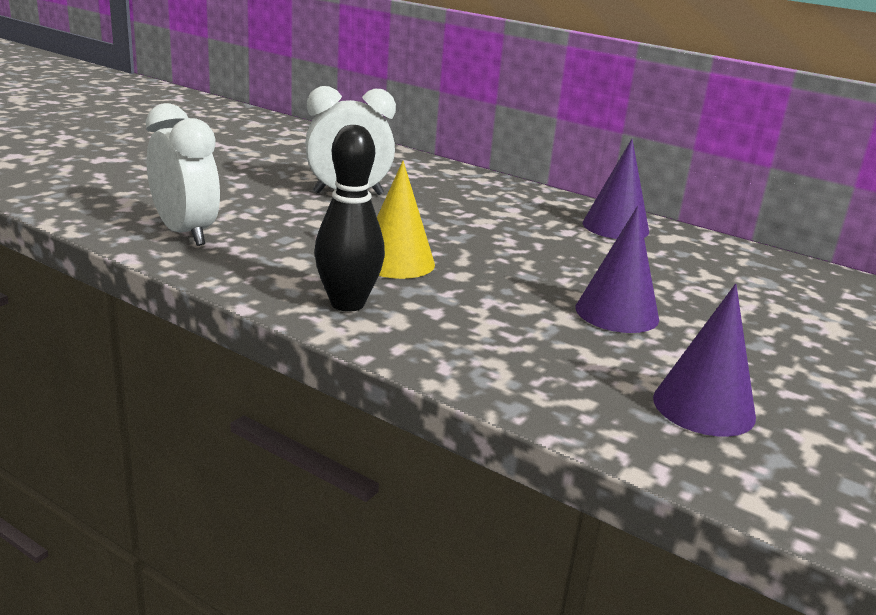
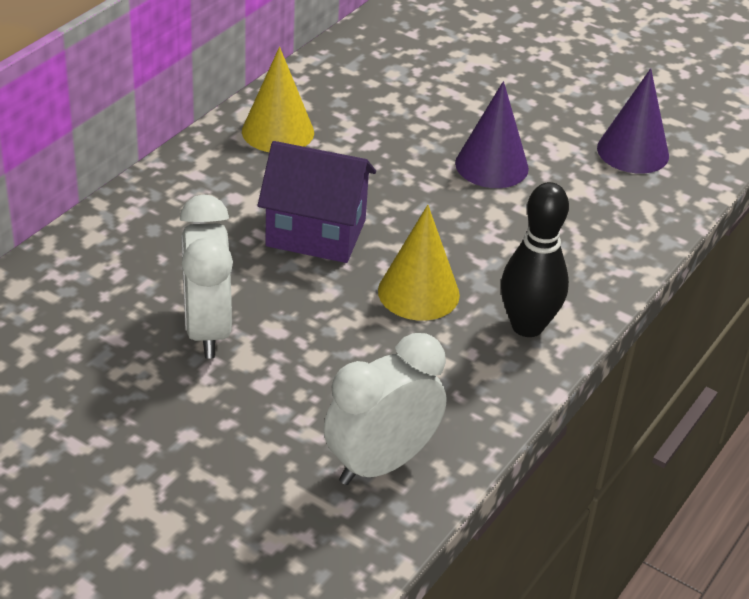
camera: 90 degrees left, 15 degrees up
(473, 231) = (316, 233): none -> purple house
(615, 227) = (278, 131): purple cone -> yellow cone

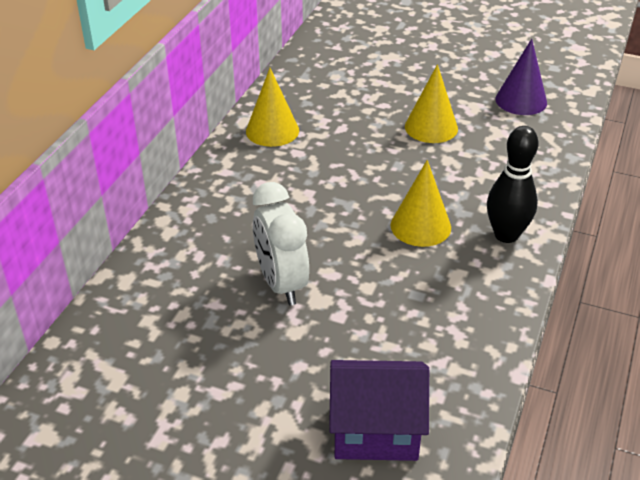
camera: 10 degrees left, 0 degrees up
(316, 233) = (330, 198): purple house -> purple house (375, 431)
(380, 463) = (449, 357): white clock -> none
(491, 165) = (431, 127): purple cone -> yellow cone

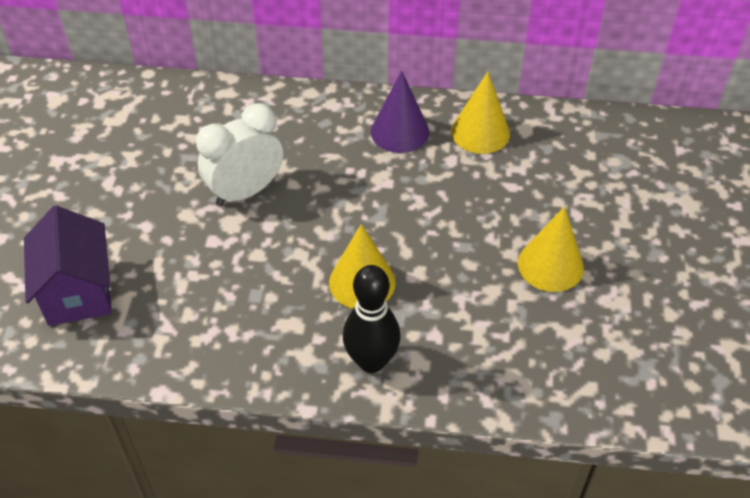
camera: 75 degrees right, 10 degrees up
(521, 100) = (658, 351): purple cone -> purple cone (400, 131)

